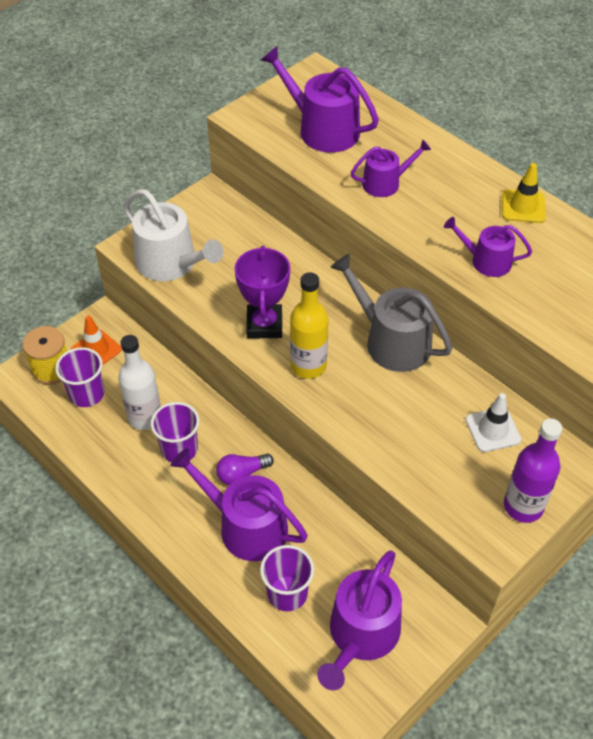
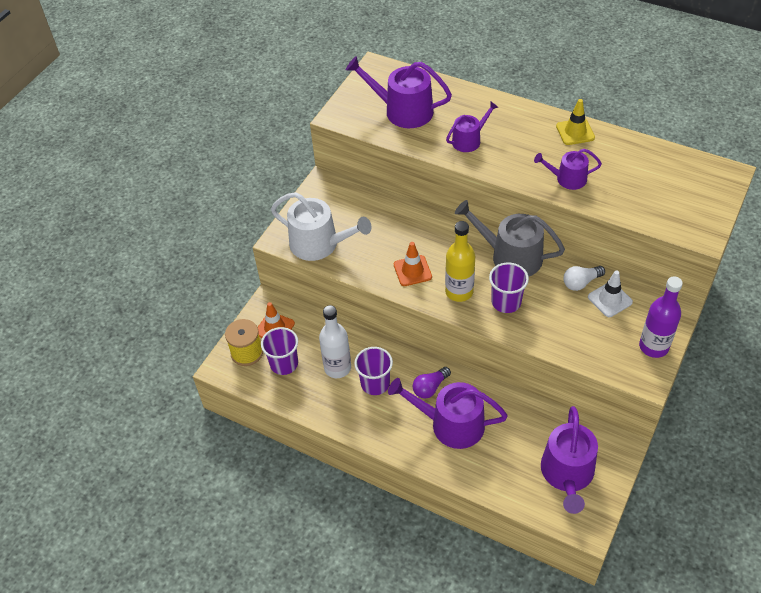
camera: 15 degrees left, 0 degrees up
(264, 325) = (412, 271): purple trophy -> orange traffic cone
(287, 593) = (502, 462): purple cup -> purple cup (506, 302)
(465, 398) = (581, 282): none -> white light bulb

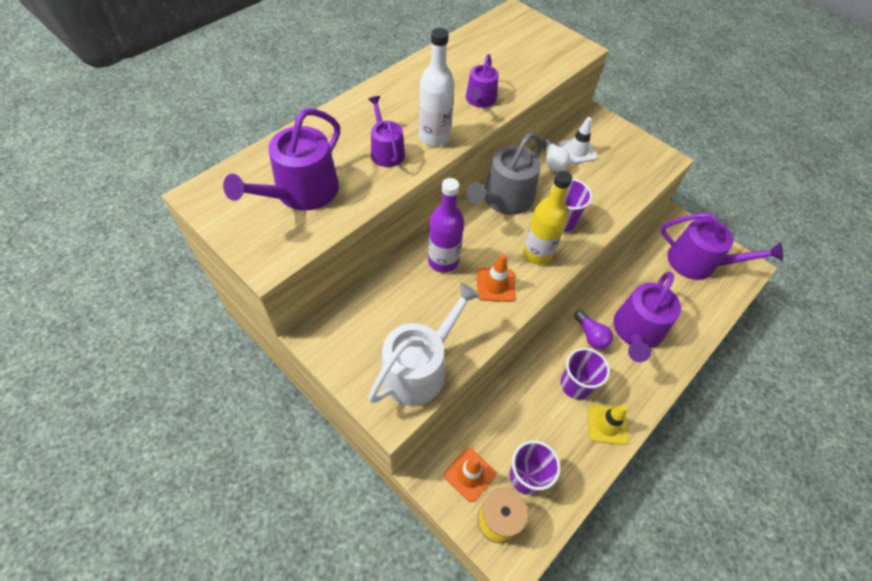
camera: 80 degrees left, 5 degrees up
(337, 368) = (546, 417): white bottle -> white bottle (434, 137)
(575, 132) = (417, 74): yellow traffic cone -> yellow traffic cone (607, 424)
(653, 346) = (634, 143): purple bottle -> purple bottle (443, 261)

